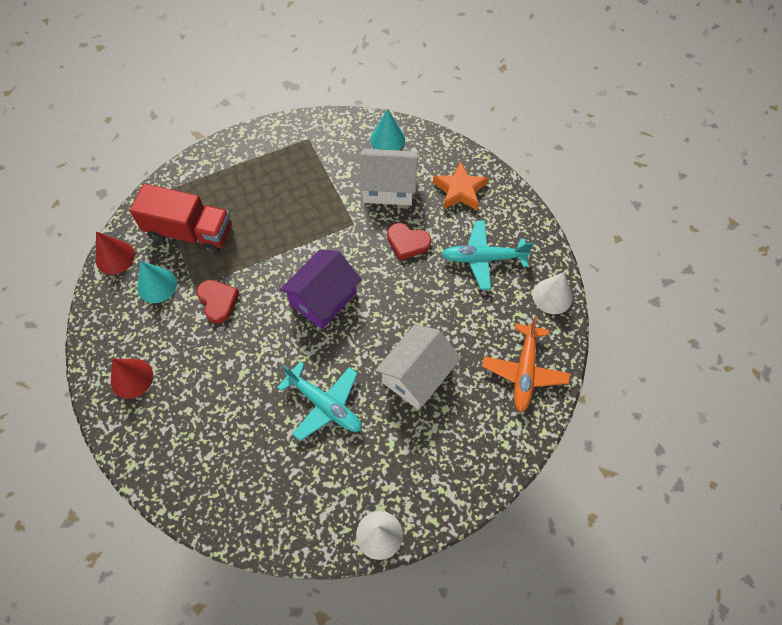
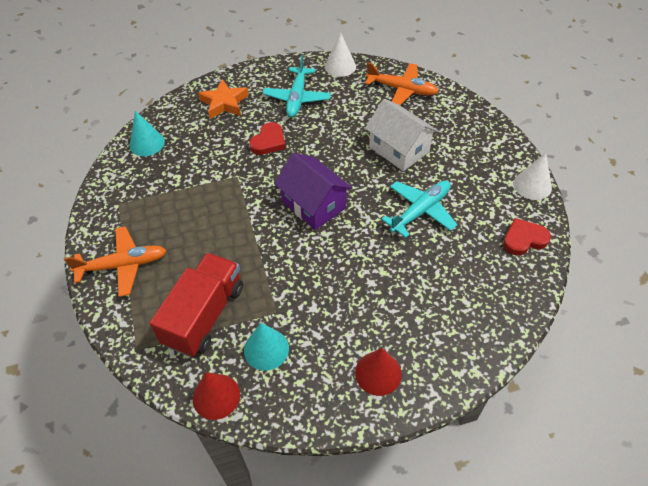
camera: 80 degrees left, 10 degrees down
(218, 301) = (299, 290): red heart -> red heart (524, 239)
(239, 161) = (123, 265): none -> orange plane
(388, 188) = (204, 148): white house -> none

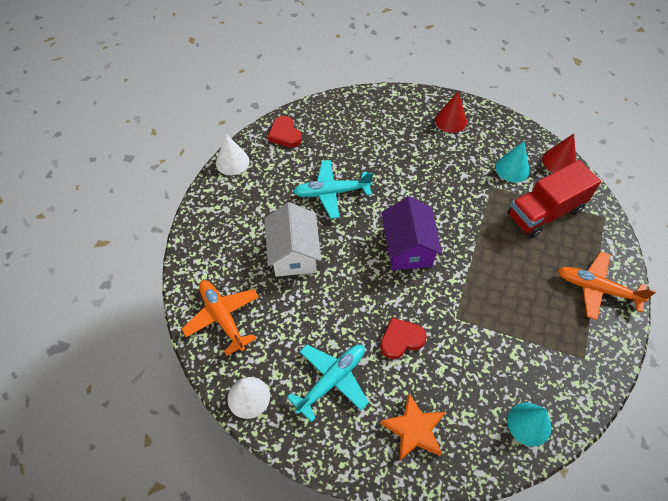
camera: 145 degrees left, 5 degrees up
(524, 239) = (285, 134): red heart -> red heart turned 45 degrees clockwise

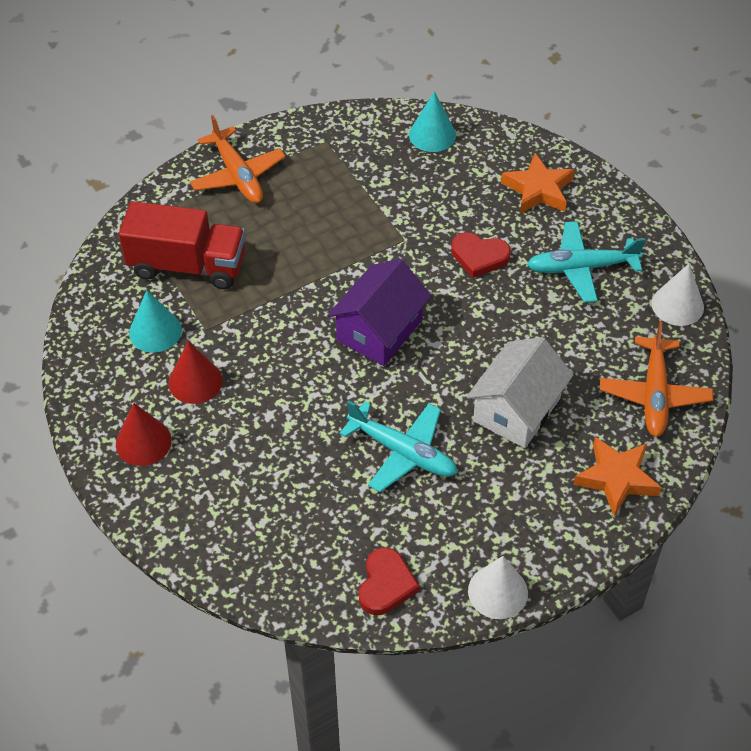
camera: 140 degrees left, 5 degrees down
(212, 251) = (616, 478): none -> orange star
(559, 161) = (92, 302): red cone -> red cone (195, 381)

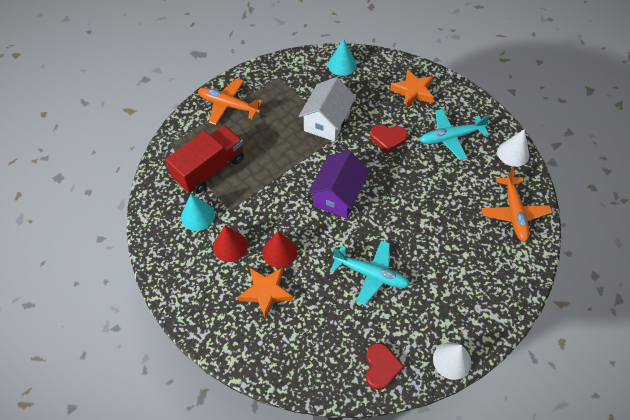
camera: 10 degrees left, 5 degrees up
(143, 442) = (205, 293): red cone -> red cone (279, 252)
(188, 265) = (209, 169): red truck -> red truck turned 45 degrees counterclockwise
(237, 175) = (228, 105): orange plane -> orange plane turned 150 degrees clockwise
(517, 410) = (434, 235): white house -> white house (327, 121)
(616, 478) = (505, 272): orange star -> orange star (266, 292)

